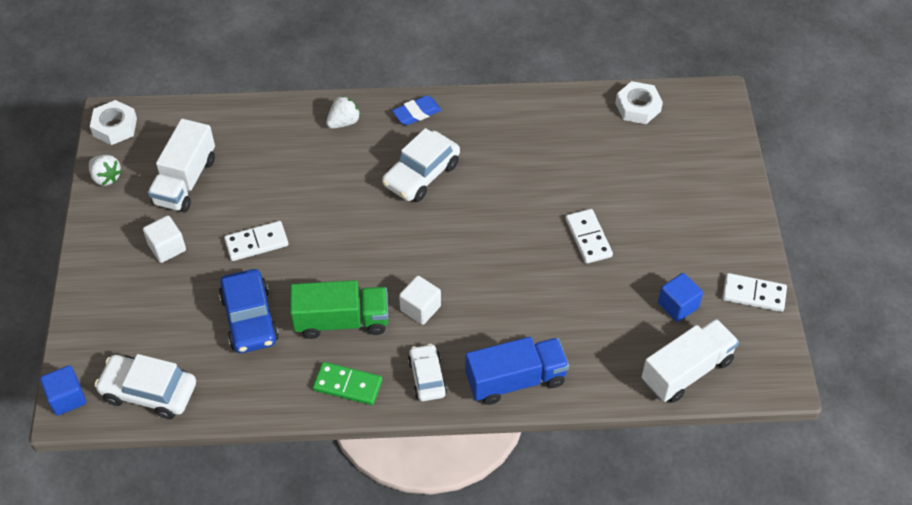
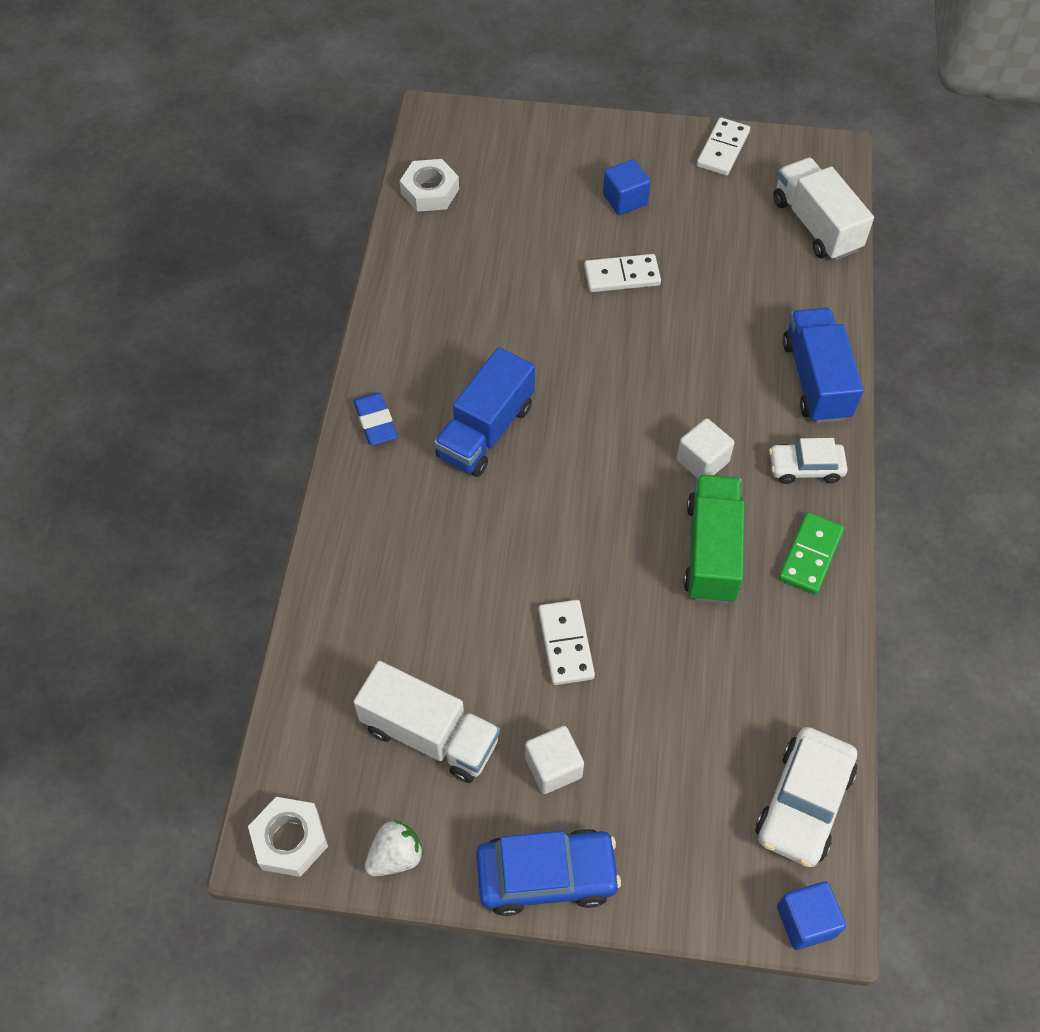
camera: 80 degrees left, 5 degrees up
(250, 319) = (695, 663): blue car -> blue car (546, 875)
(344, 122) = (368, 511): white strawberry -> none
(421, 174) = (485, 431): white car -> blue truck
(678, 305) = (729, 215): blue cube -> blue cube (625, 200)

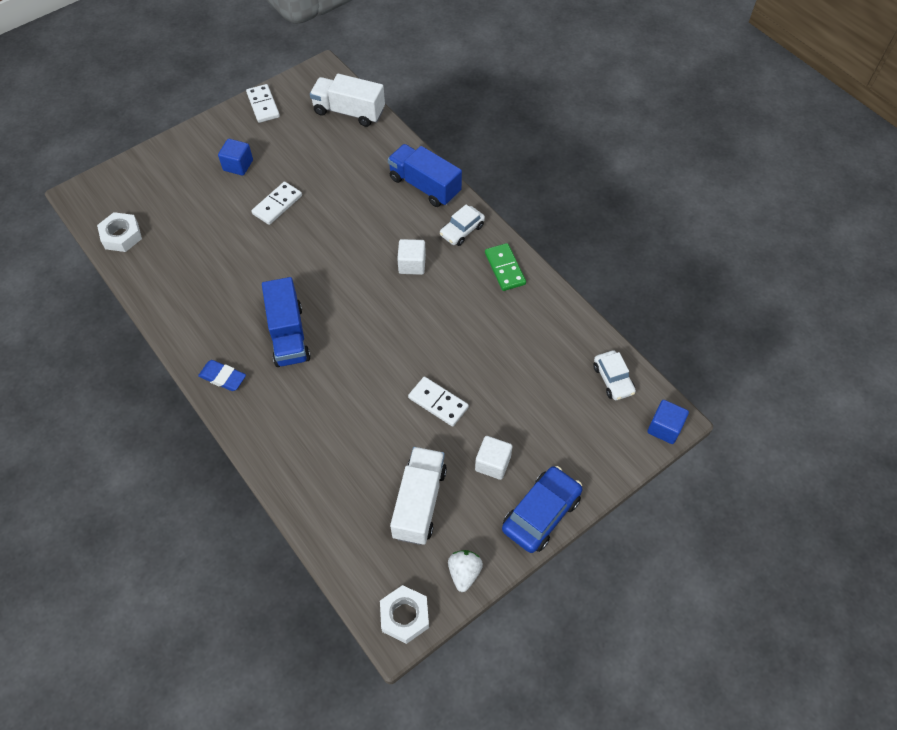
camera: 45 degrees left, 0 degrees up
(430, 735) = (419, 502): white truck -> white truck turned 60 degrees counterclockwise
(711, 551) = (460, 303): green truck -> none
(803, 803) = (613, 379): white car -> white car, size x0.64

